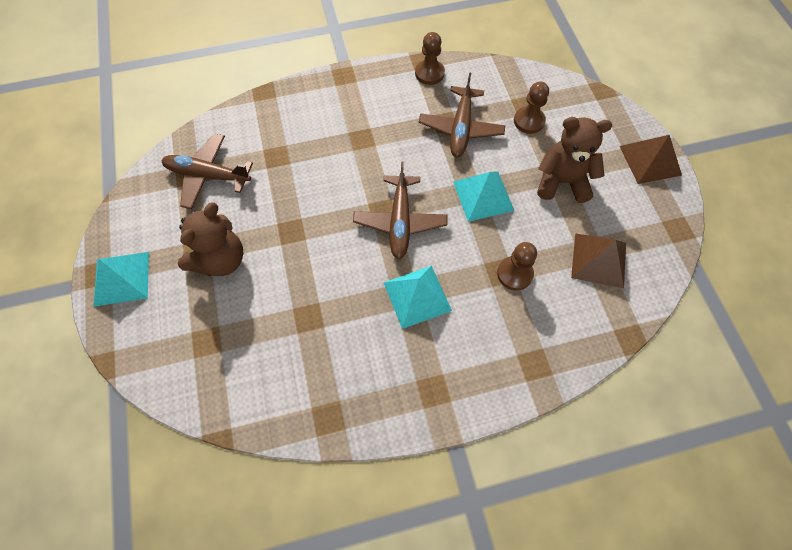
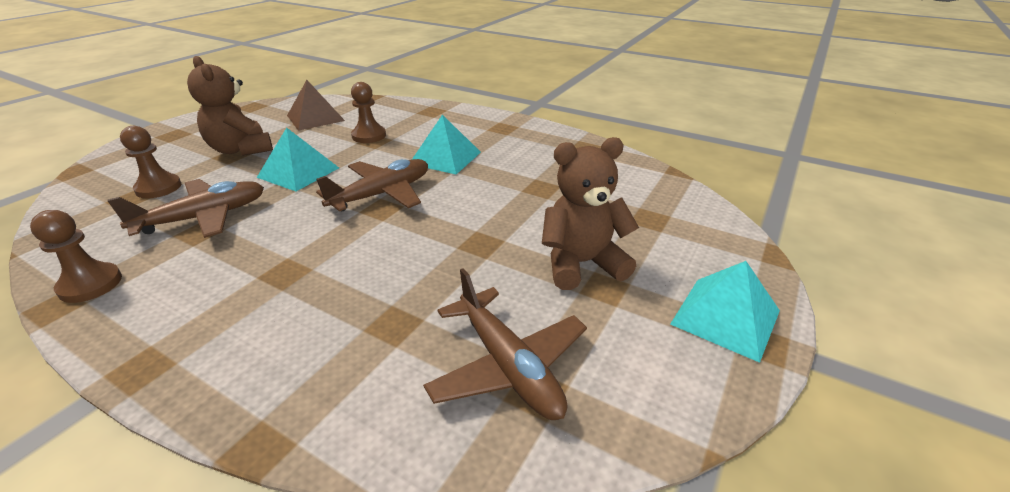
camera: 135 degrees left, 30 degrees down
(650, 160) = (177, 129): brown pyramid -> none

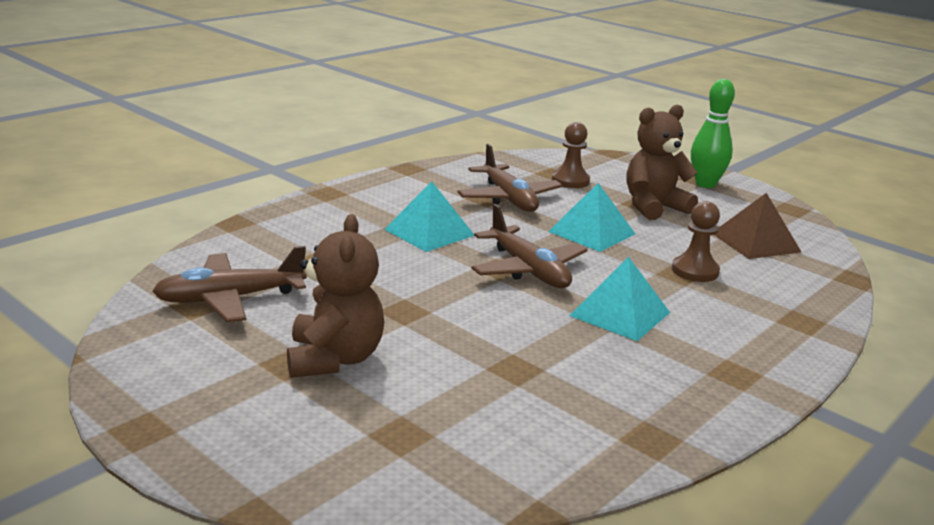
camera: 100 degrees right, 10 degrees down
(90, 284) = (427, 174): brown pawn -> none
(189, 131) = (705, 184): none -> green bowling pin
(725, 317) = (191, 421): turquoise pyramid -> turquoise pyramid (429, 232)

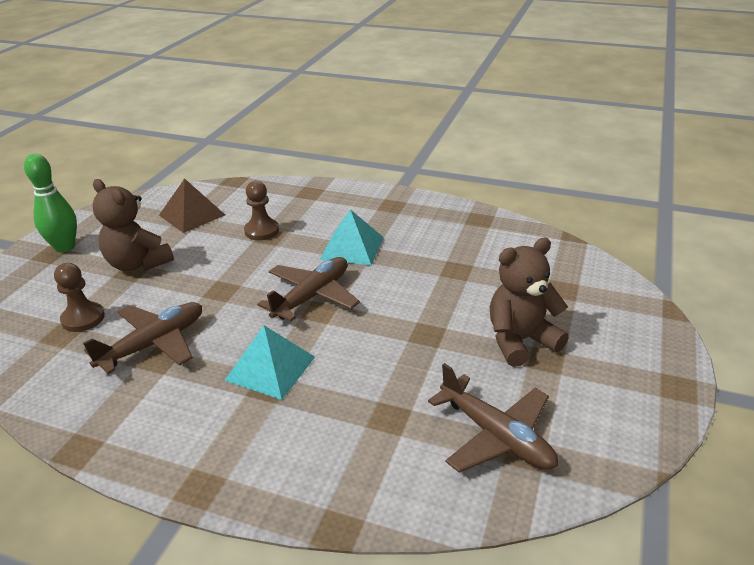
camera: 110 degrees left, 10 degrees up
(592, 232) = (215, 282): turquoise pyramid -> none

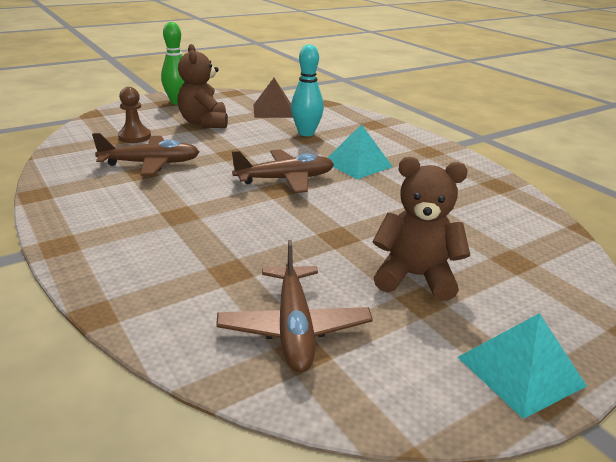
camera: 35 degrees right, 5 degrees down
(261, 231) = (306, 133): brown pawn -> turquoise bowling pin
(270, 368) = (197, 205): turquoise pyramid -> turquoise pyramid (520, 371)

